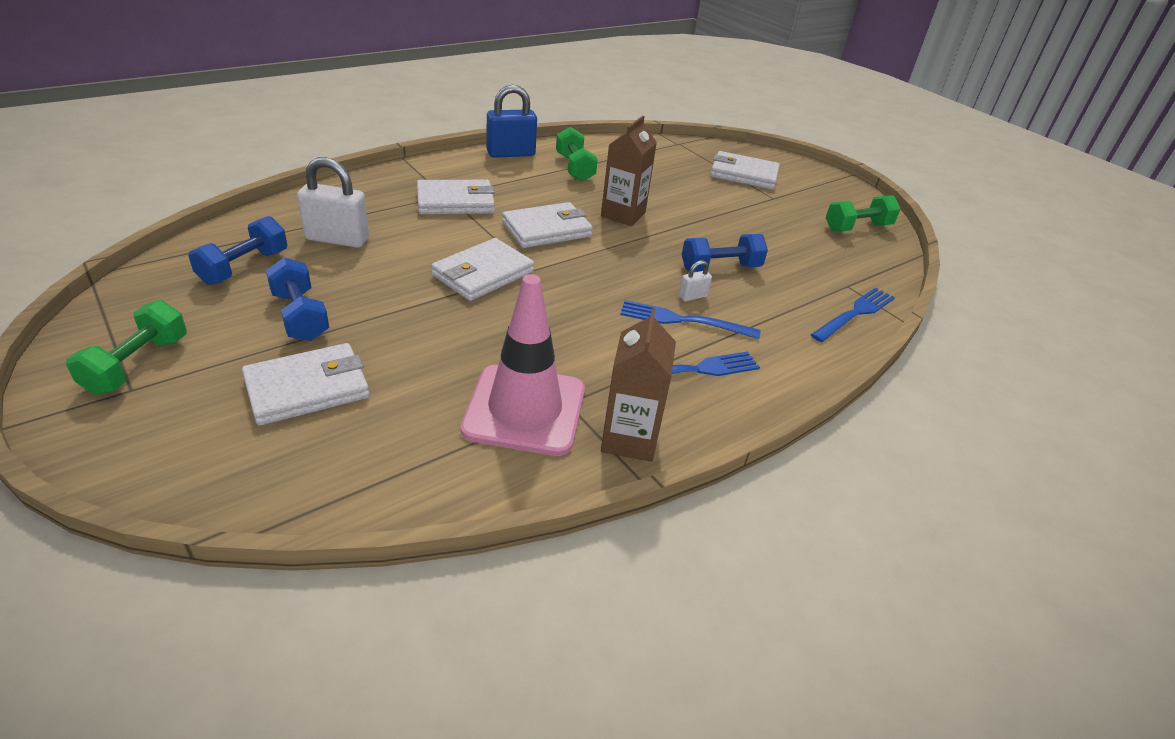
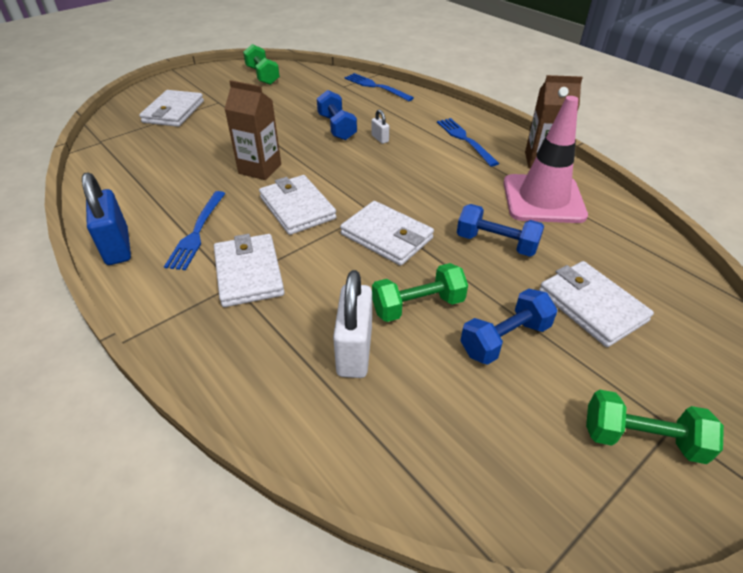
camera: 90 degrees left, 5 degrees up
(244, 267) = (441, 417): blue dumbbell -> blue dumbbell (496, 243)
(574, 168) = (159, 200): green dumbbell -> green dumbbell (418, 306)
(682, 320) = (412, 143): blue fork -> blue fork (197, 233)

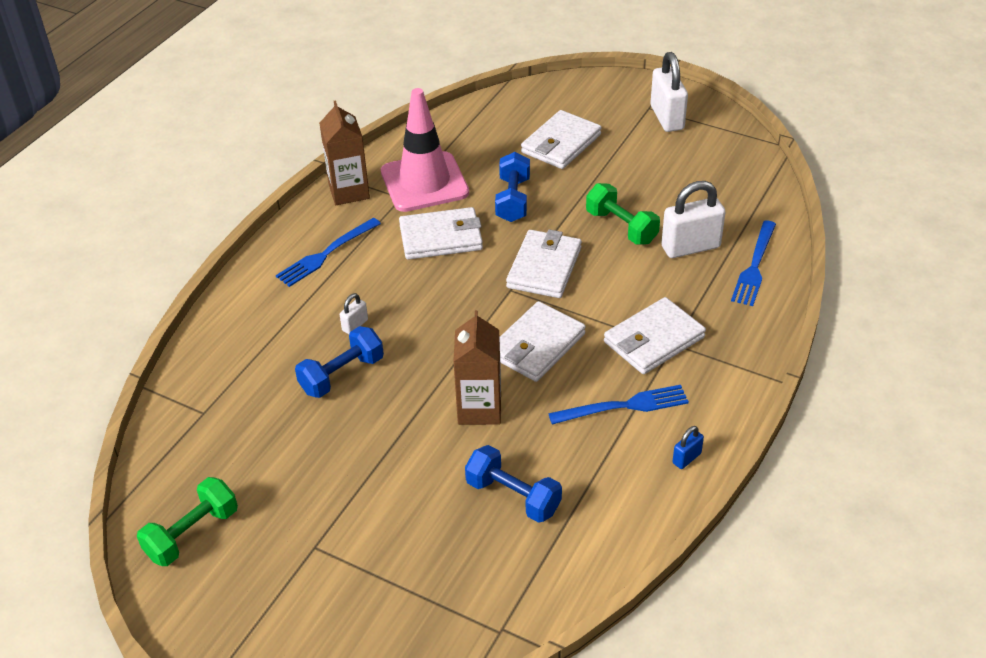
camera: 110 degrees left, 0 degrees up
(117, 247) = (686, 458): blue padlock -> blue padlock, size x0.47
(173, 112) = (371, 589): white wallet -> white wallet (441, 237)
(375, 86) = (195, 375): blue fork -> blue fork (754, 267)
(505, 339) = (625, 179): blue dumbbell -> blue dumbbell (513, 496)
(641, 439) = (667, 118): green dumbbell -> white padlock

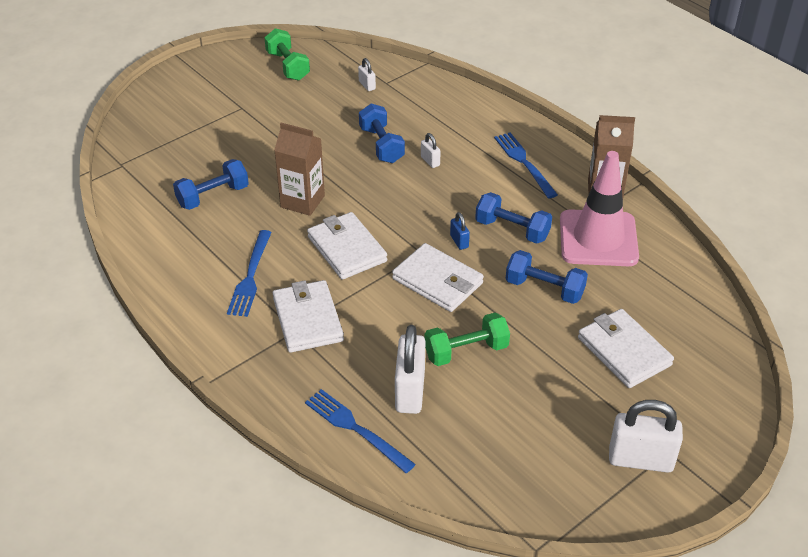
camera: 110 degrees right, 0 degrees up
(216, 429) = (367, 85): none -> white padlock
(441, 237) = (512, 230): white wallet -> blue dumbbell
(686, 458) = (176, 292): blue padlock -> blue padlock (459, 241)

